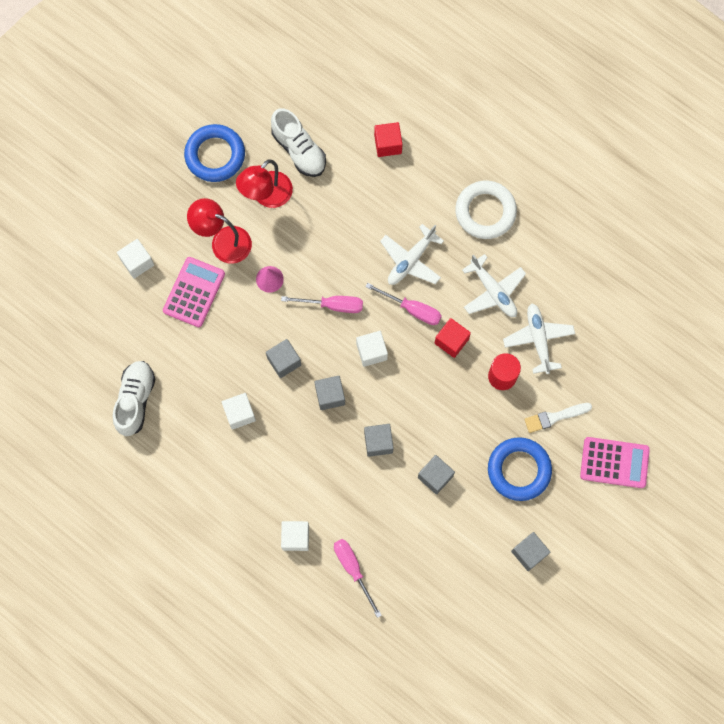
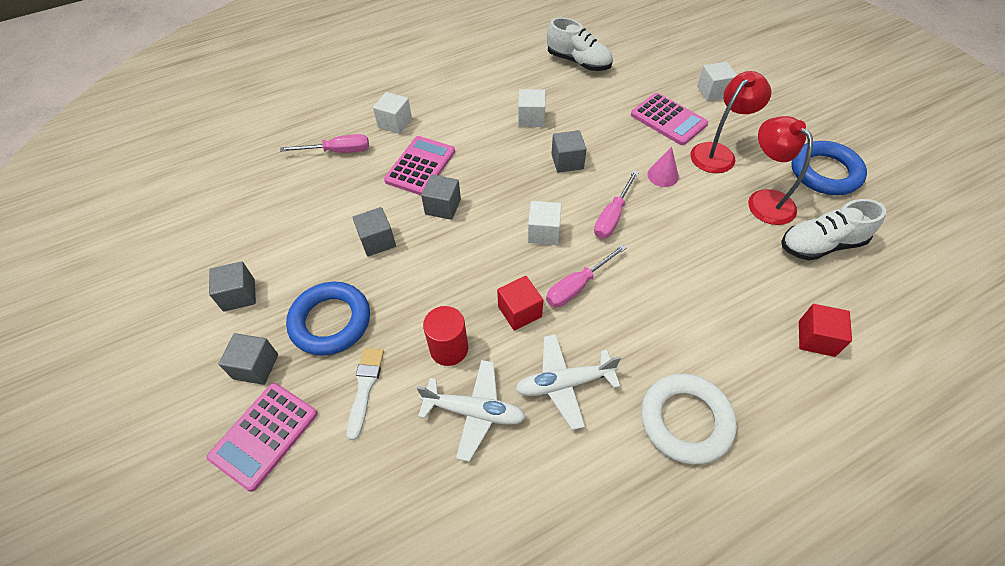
camera: 115 degrees right, 20 degrees down
(330, 395) = (513, 185): grey cube -> grey cube (256, 366)
(340, 485) = (420, 166): none -> pink calculator
(410, 260) = (641, 306): white plane -> none

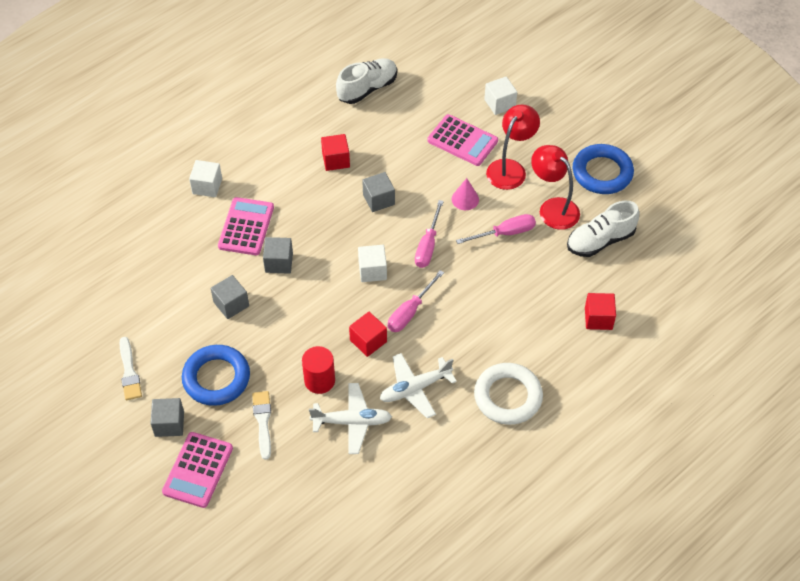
camera: 15 degrees left, 0 degrees up
(239, 295) = (129, 372): grey cube -> white brush
(338, 151) = (163, 225): pink screwdriver -> pink screwdriver (505, 233)
(531, 118) = (336, 160): white cube -> red cube
(578, 62) = (367, 89): white shoe -> white shoe turned 60 degrees counterclockwise

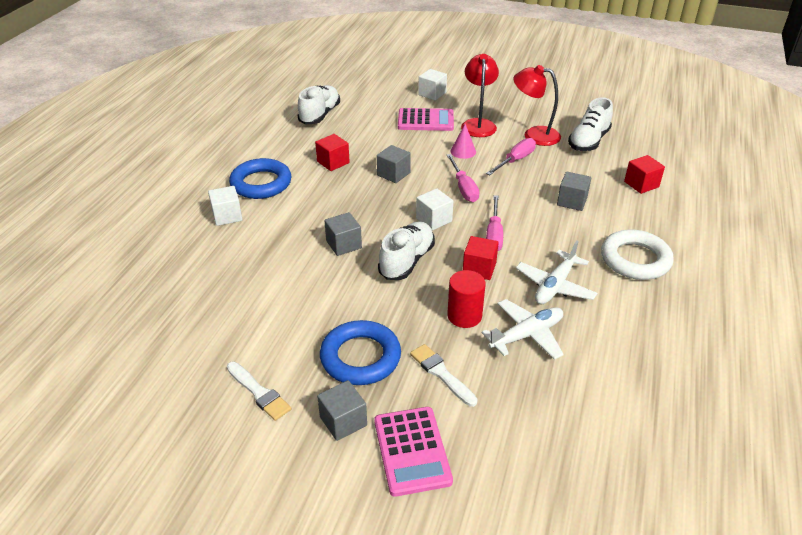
camera: 30 degrees left, 15 degrees down
(231, 304) = (324, 292): grey cube -> grey cube (572, 201)
(246, 227) = (289, 231): pink calculator -> none
(316, 304) = (407, 261): none -> white shoe
(602, 173) = (546, 106): blue ring -> blue ring (261, 183)

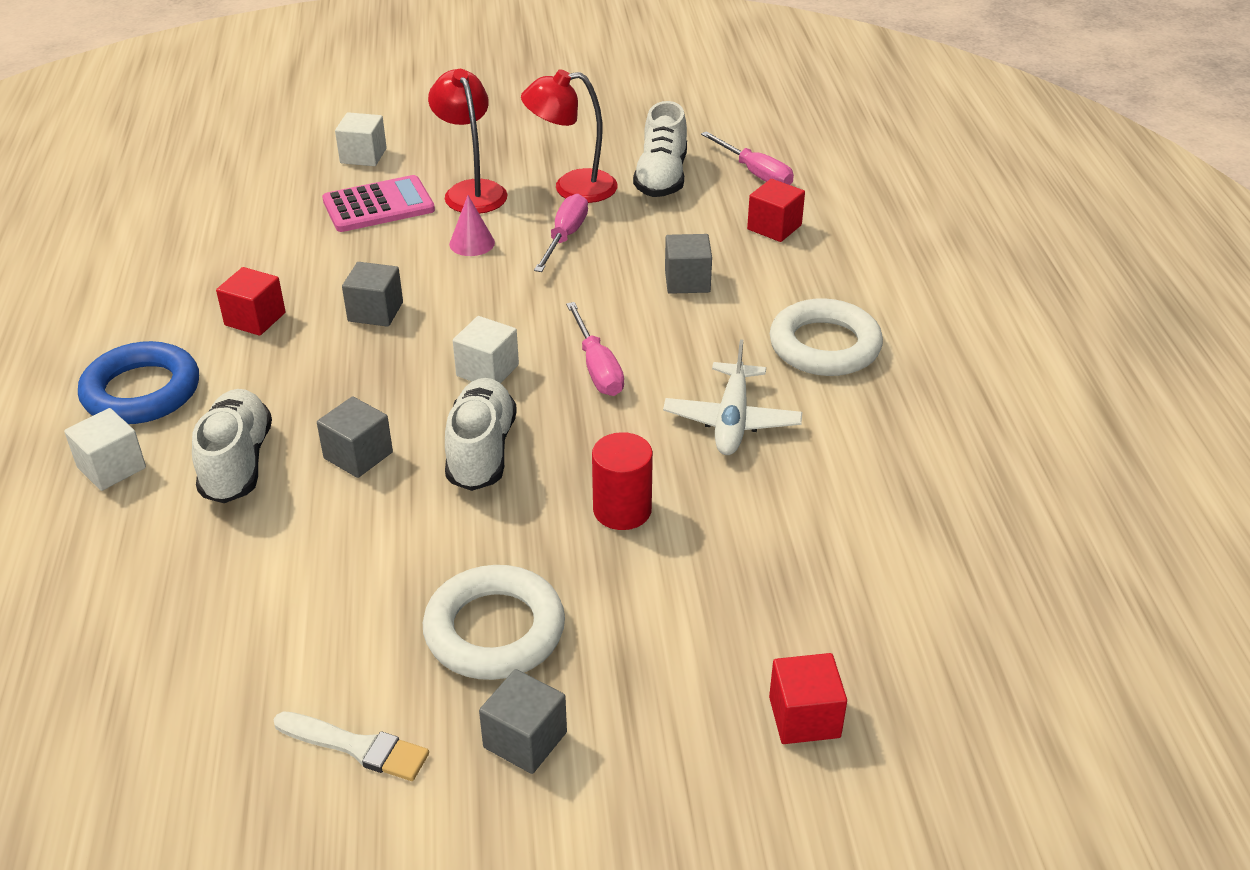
camera: 25 degrees left, 0 degrees up
(320, 115) = (179, 240): white shoe -> white shoe (237, 463)
(360, 357) = (494, 630): blue ring -> white ring
(412, 451) = (658, 744): pink calculator -> none
(441, 373) = (636, 611): white brush -> none
(463, 188) = (506, 304): pink screwdriver -> pink screwdriver (755, 173)
(479, 268) = (604, 428): red cube -> red cube (804, 717)
(526, 335) = (731, 509): white plane -> none

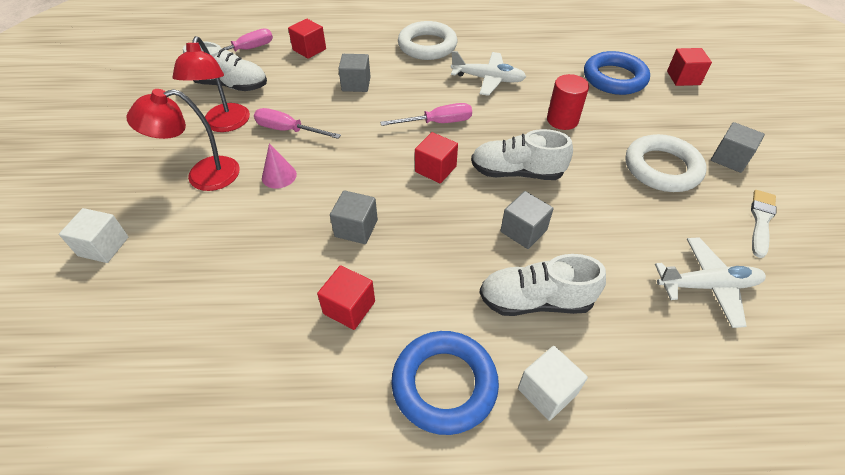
camera: 85 degrees left, 10 degrees up
(230, 642) = (707, 286): none -> white plane
(378, 205) = (198, 232): pink calculator -> none
(487, 370) = (435, 169): white cube -> red cube
(776, 596) = (614, 78): none -> blue ring

